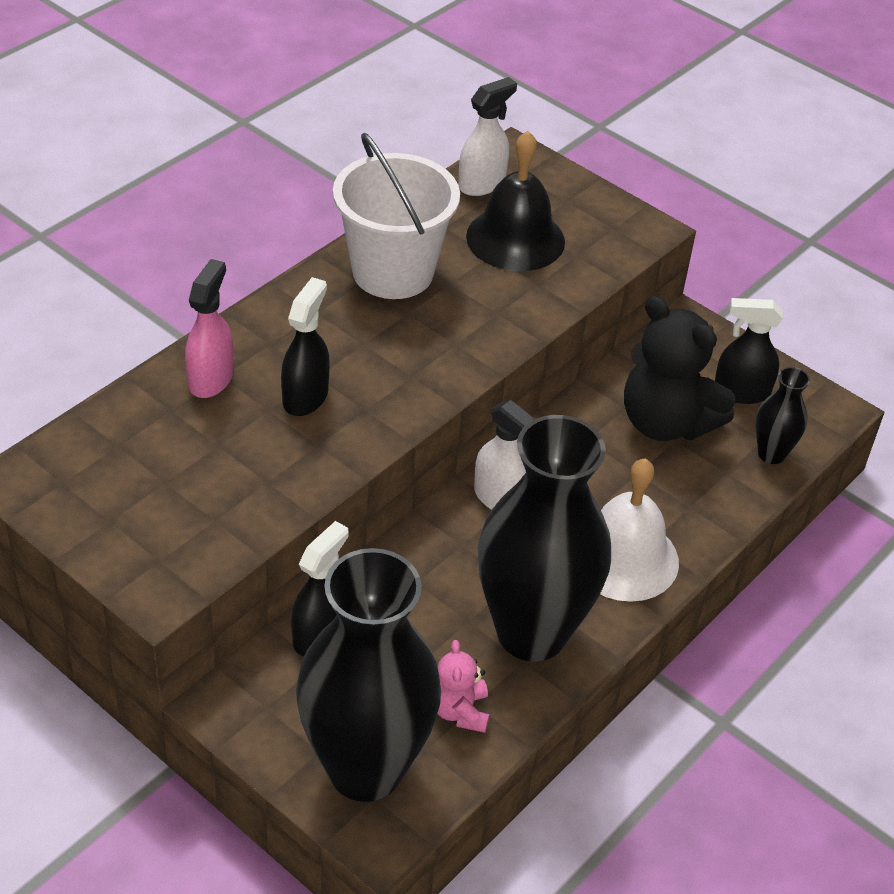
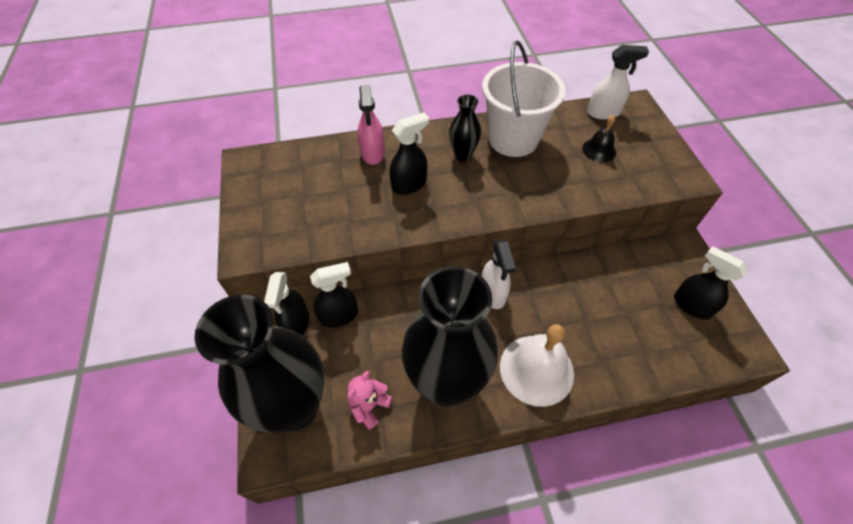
camera: 40 degrees right, 10 degrees up
(211, 378) = (373, 153): pink spray bottle -> pink spray bottle turned 120 degrees clockwise
(268, 677) = (296, 324): none -> black spray bottle
(515, 238) = (599, 150): black bell -> black bell, size x0.53
(666, 423) = (626, 300): black teddy bear -> none
(771, 454) = (684, 356): black vase -> black vase (463, 155)

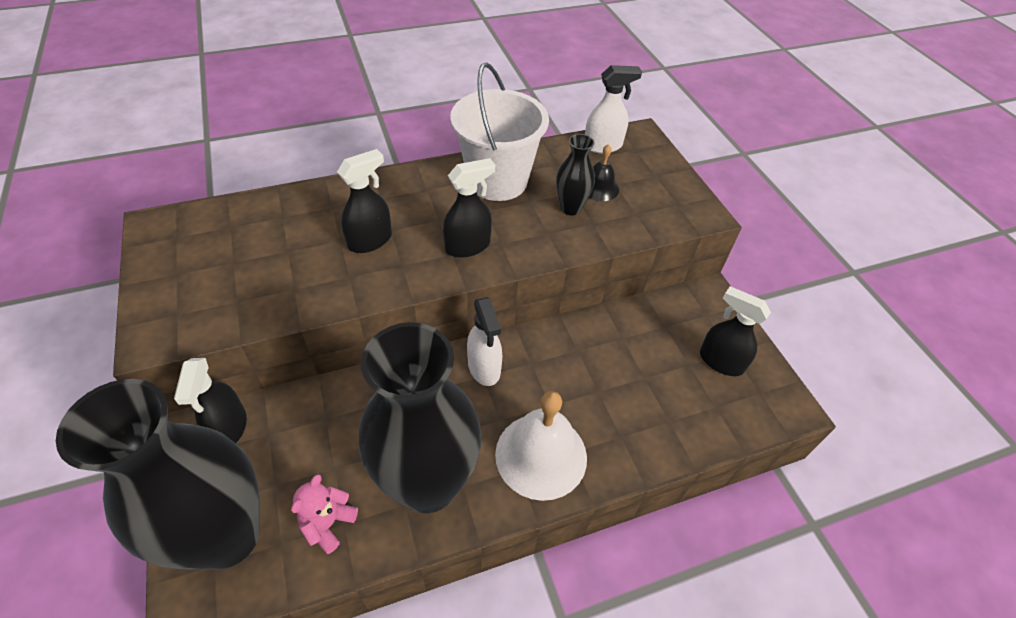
camera: 10 degrees left, 5 degrees down
(339, 316) = (287, 412): black spray bottle -> black spray bottle (468, 246)
(373, 153) = (323, 206): pink spray bottle -> none
(463, 155) = (437, 202): black vase -> black vase (570, 208)

